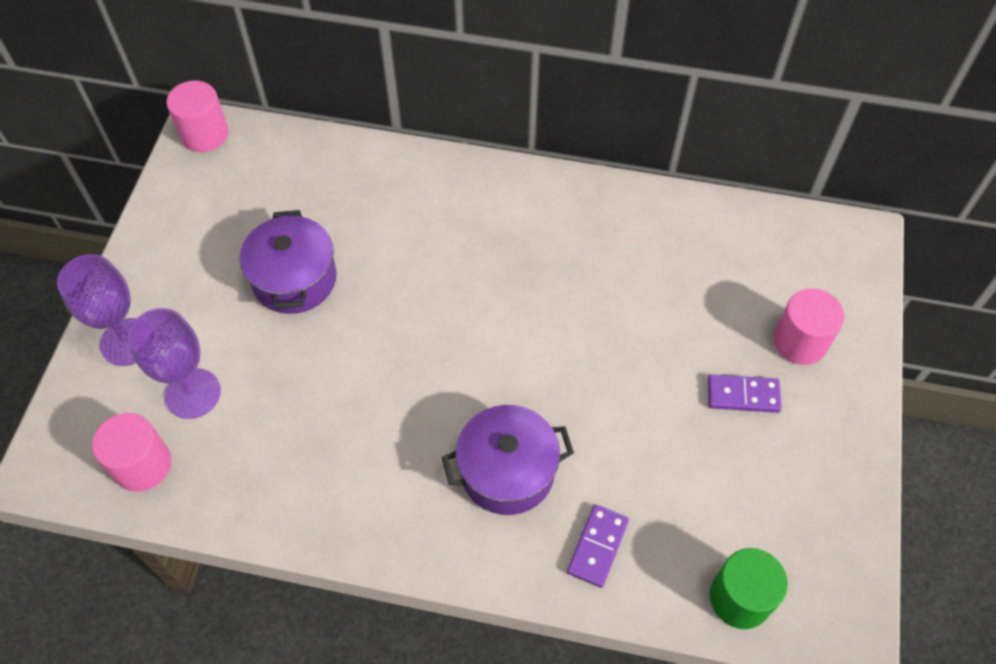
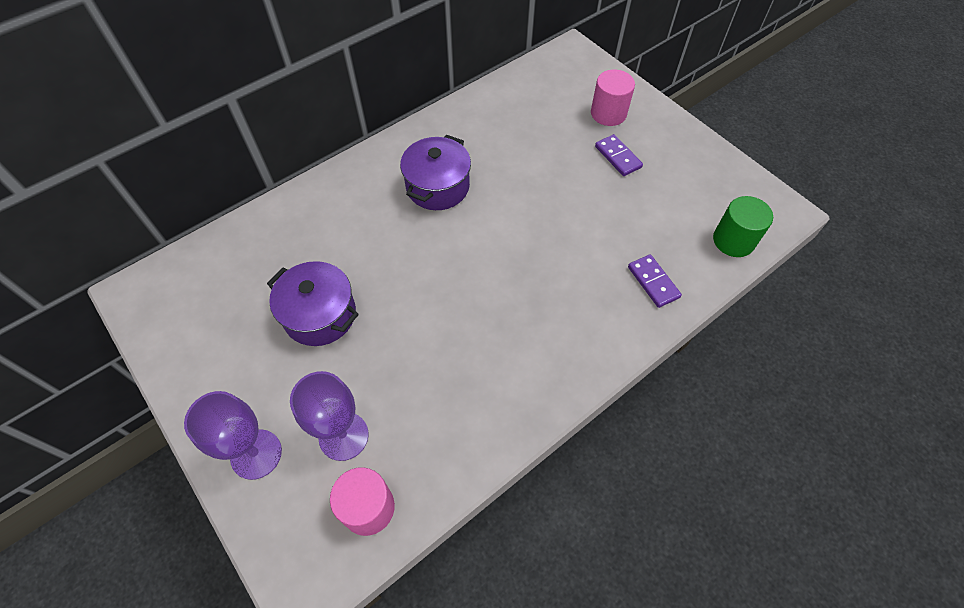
camera: 50 degrees left, 0 degrees up
(204, 134) = (140, 292): pink cylinder -> none
(507, 471) = (569, 293): purple pot -> purple pot (437, 186)
(743, 395) = (618, 157): purple domino -> purple domino turned 75 degrees counterclockwise

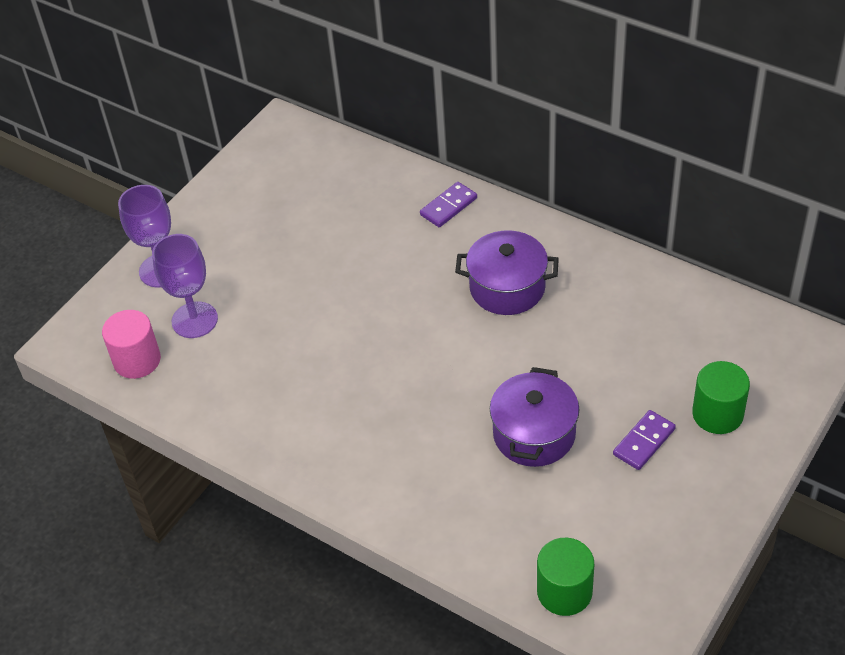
camera: 75 degrees right, 10 degrees down
(320, 315) = (308, 256): purple pot -> purple pot (534, 434)
(608, 113) = (717, 414): pink cylinder -> green cylinder
(653, 282) = (463, 519): purple domino -> purple domino (448, 207)

